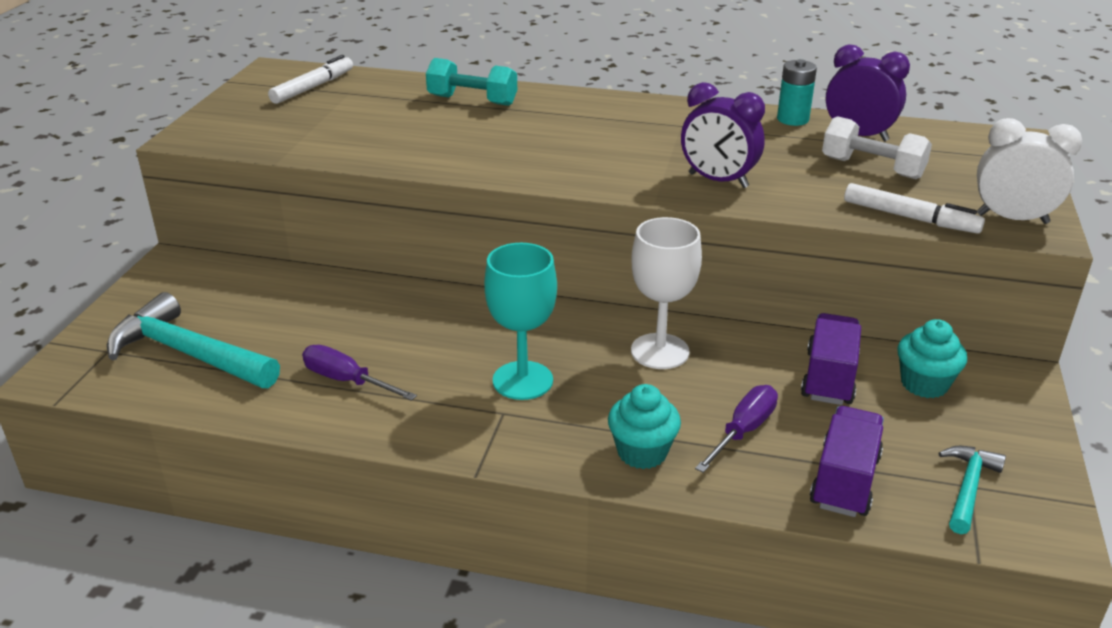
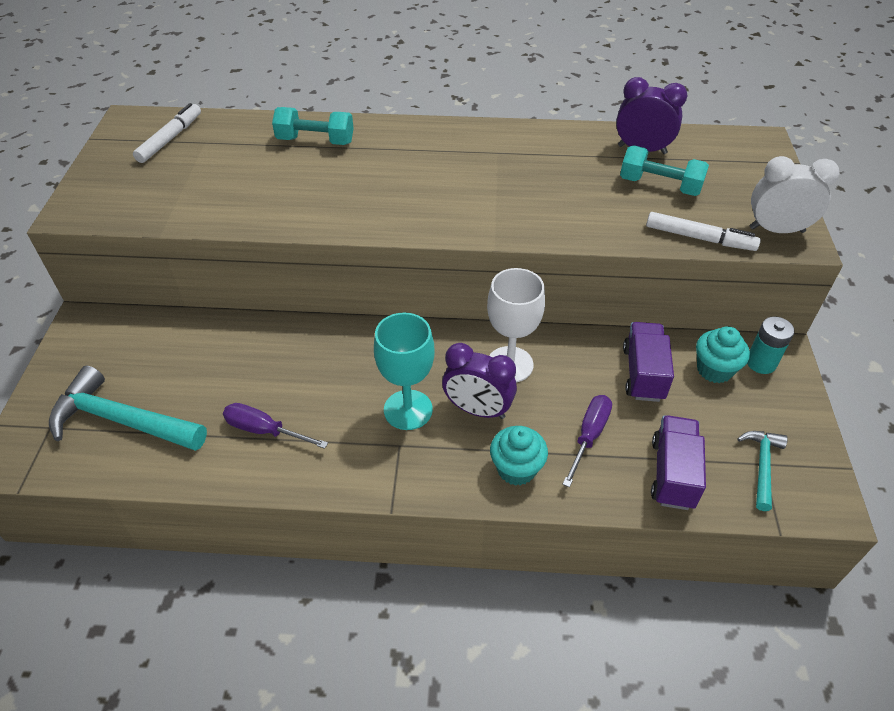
camera: 10 degrees left, 15 degrees up
(718, 180) = (541, 213): purple clock -> purple clock (477, 410)
(792, 119) = (586, 136): turquoise battery -> turquoise battery (761, 363)
(872, 168) = (660, 185): white dumbbell -> turquoise dumbbell

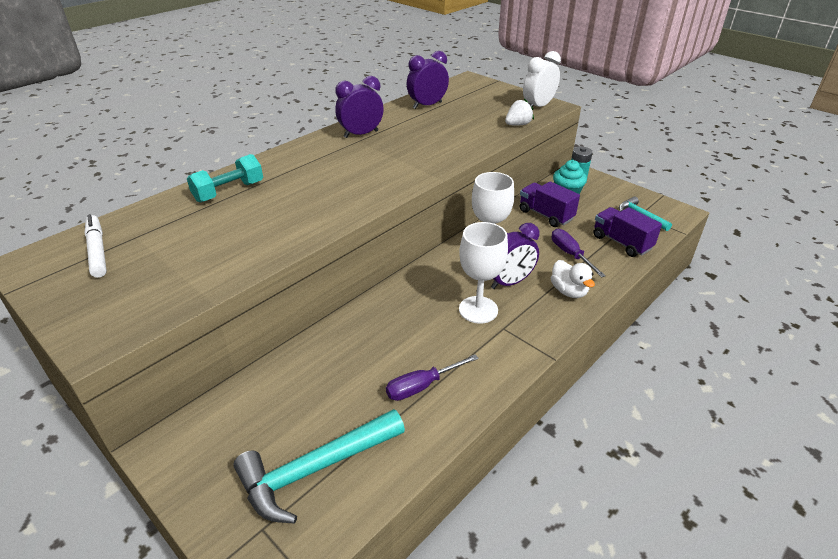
camera: 50 degrees left, 10 degrees down
(408, 410) = (478, 310): turquoise goblet -> white goblet
(512, 146) = (361, 134): none -> purple clock
(516, 469) = (568, 291): turquoise cupcake -> white duck
(660, 185) = (463, 115): turquoise dumbbell -> none
(699, 238) = (518, 125): white marker -> white strawberry

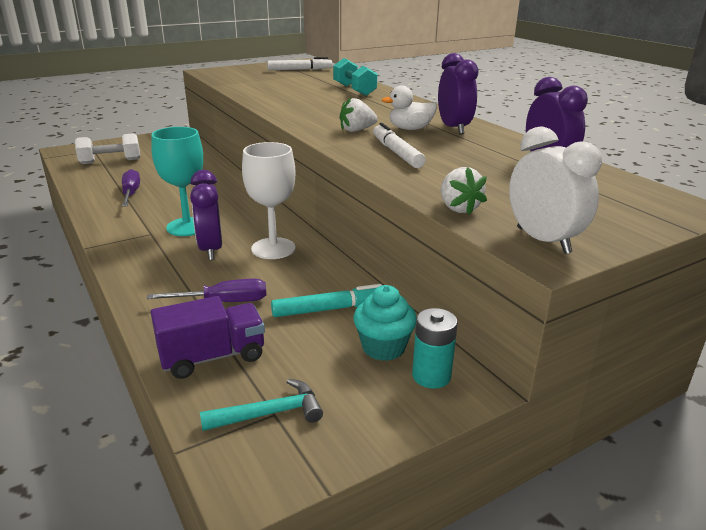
camera: 105 degrees right, 10 degrees down
(315, 470) = (110, 161): turquoise hammer -> white dumbbell
(387, 170) = (356, 130): none -> white strawberry
(435, 149) = (396, 153): none -> white marker
(478, 310) = (187, 227): white goblet -> turquoise goblet
(545, 215) = (331, 309): purple truck -> turquoise marker
(568, 291) = (160, 280): white duck -> white duck (410, 129)

